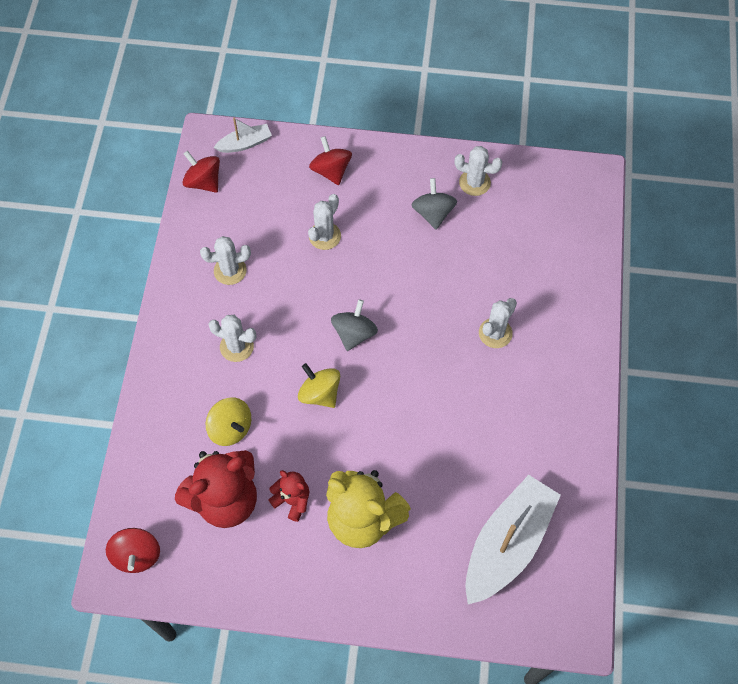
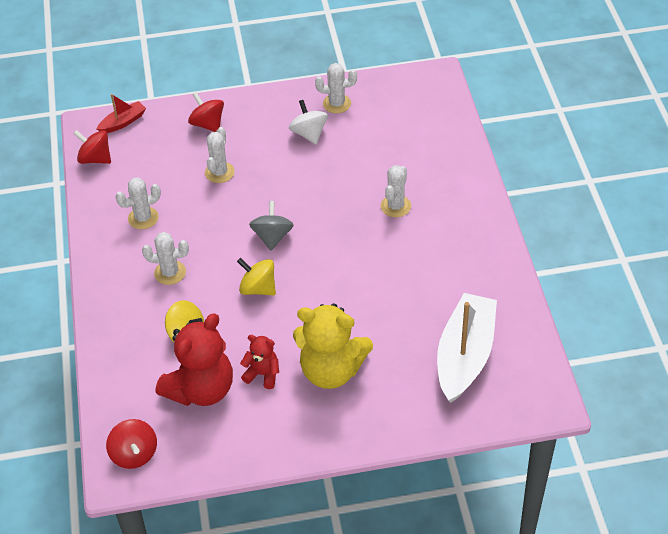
camera: 15 degrees left, 15 degrees down
(245, 143) = (123, 122): white boat -> red boat
(433, 213) = (309, 134): grey spinning top -> white spinning top

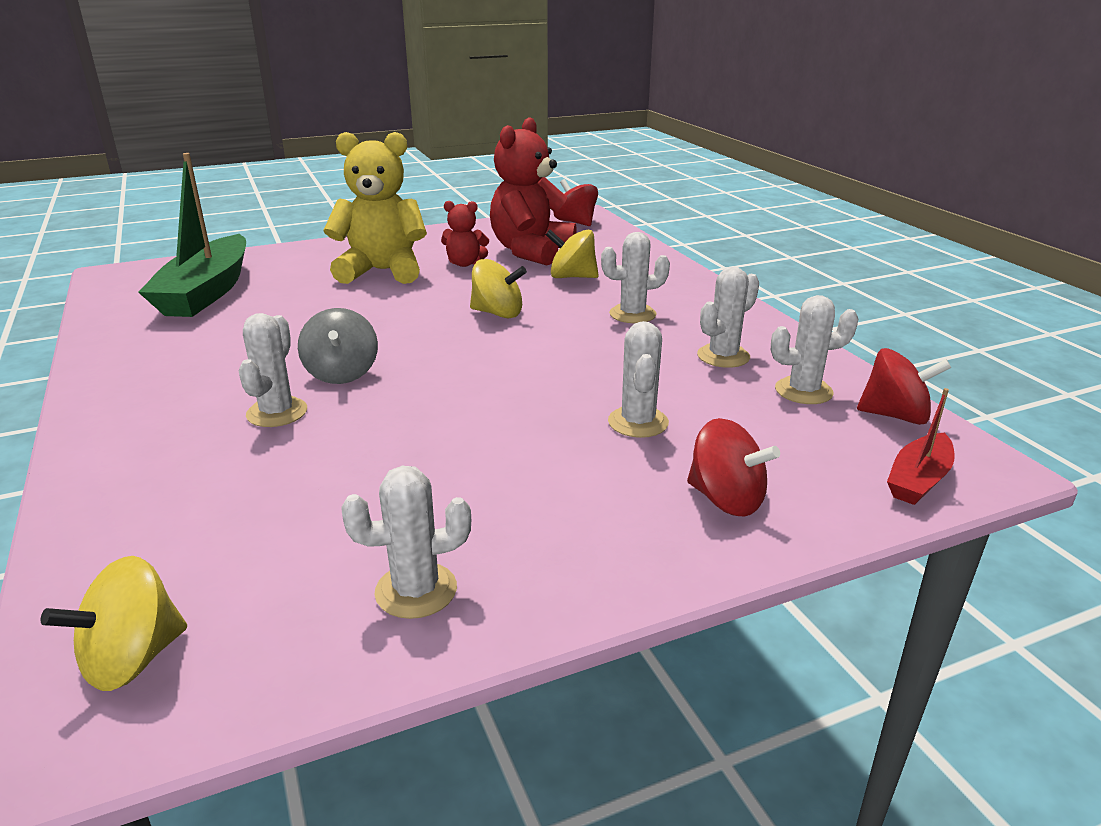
camera: 165 degrees right, 20 degrees down
(123, 182) = (803, 391): none -> white cactus
(272, 237) = (497, 358): grey spinning top -> grey spinning top (342, 373)
(309, 134) = (475, 509): white spinning top -> none
(426, 94) = (133, 659): none -> yellow spinning top
(465, 355) = (207, 292): white boat -> green boat

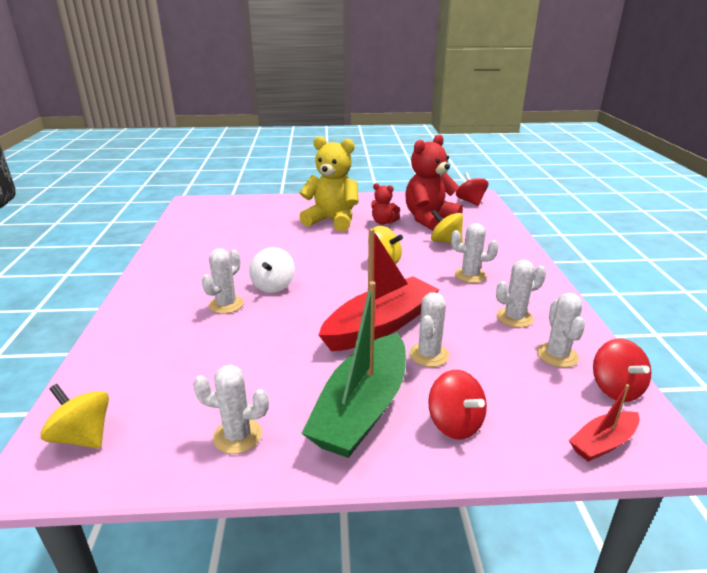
camera: 20 degrees right, 0 degrees up
(133, 659) = (83, 436): yellow spinning top -> yellow spinning top turned 60 degrees clockwise
(207, 292) = (231, 220): green boat -> green boat (362, 409)
(342, 373) = (273, 286): grey spinning top -> white spinning top
(545, 398) = (380, 325): none -> red boat
(803, 391) = (557, 355): white cactus -> white cactus turned 75 degrees clockwise
(895, 416) = (615, 389): red spinning top -> red spinning top turned 45 degrees clockwise

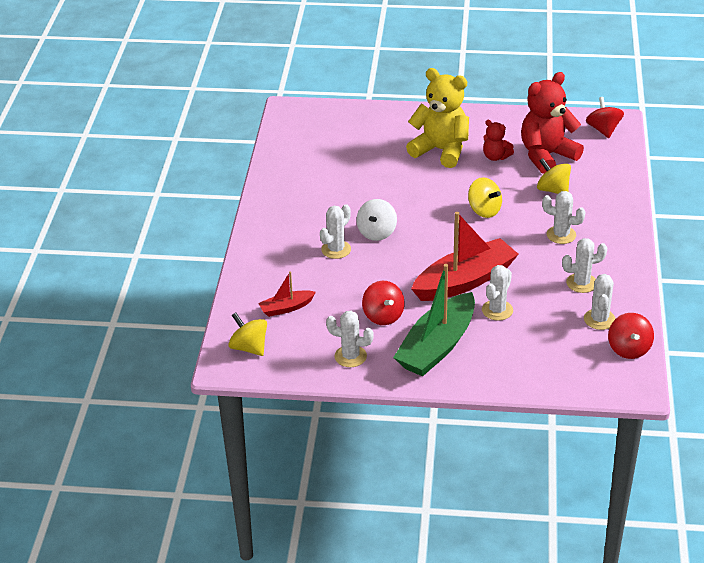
camera: 10 degrees right, 10 degrees up
(455, 424) = (499, 362): red spinning top -> red spinning top (383, 316)
(603, 443) = (595, 383): red boat -> red boat (286, 308)

